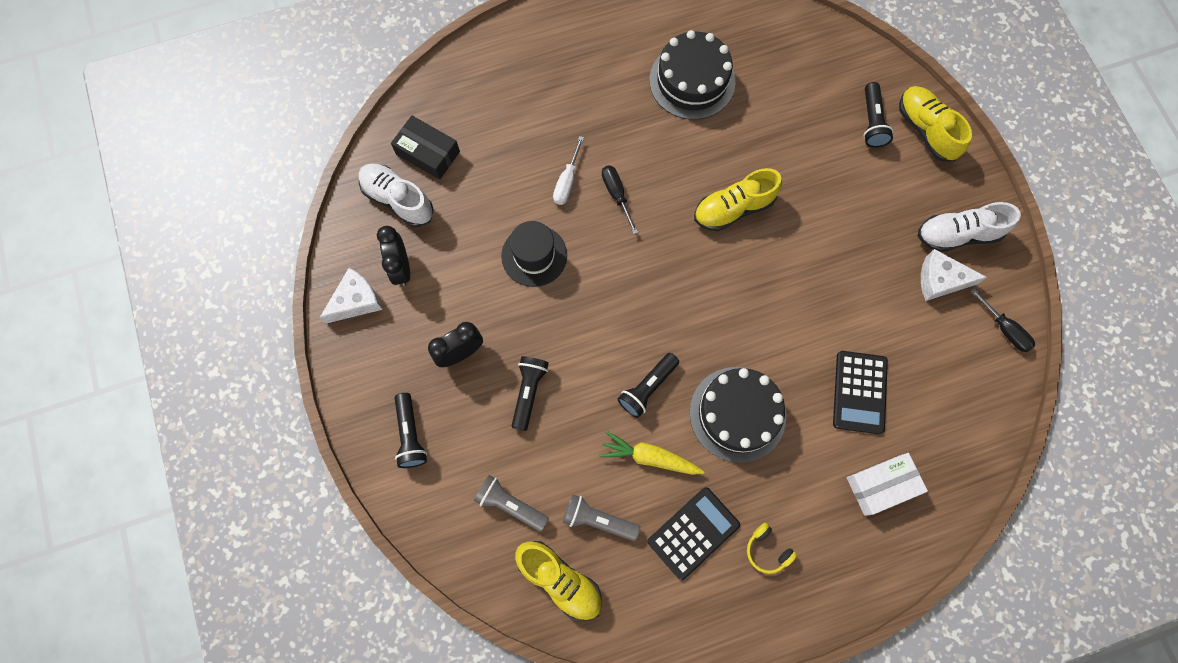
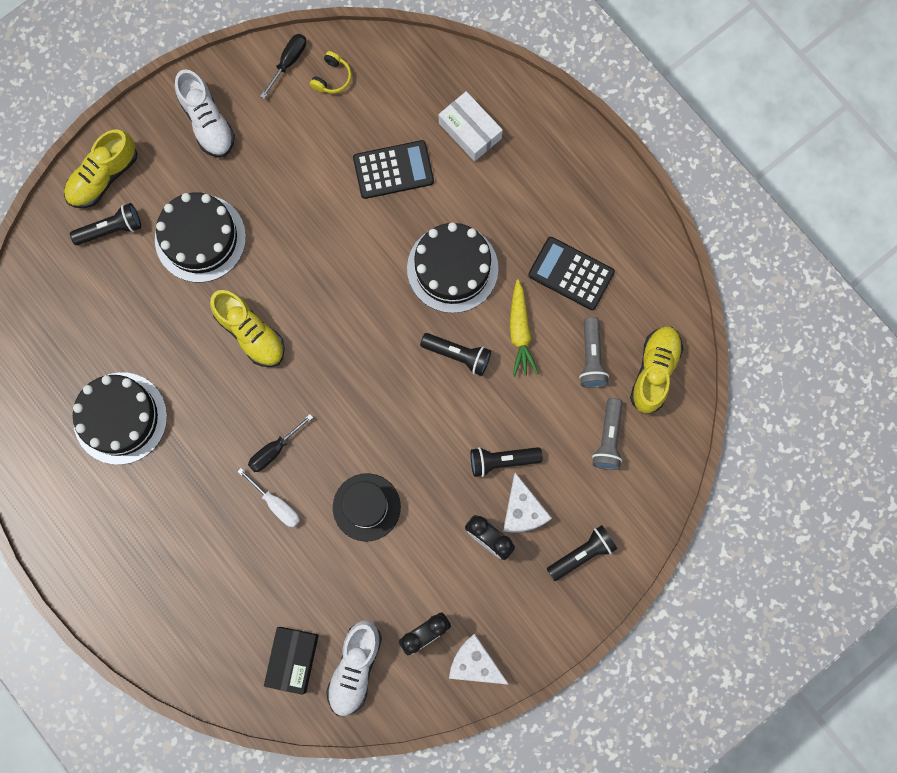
camera: 110 degrees left, 5 degrees up
(567, 181) = (276, 504): white screwdriver -> white screwdriver turned 45 degrees clockwise
(767, 550) = (561, 208): yellow headphones -> yellow headphones (332, 78)
(840, 193) = (200, 238): none -> black cake
(940, 280) = (259, 127): white cheese -> white cheese (522, 510)

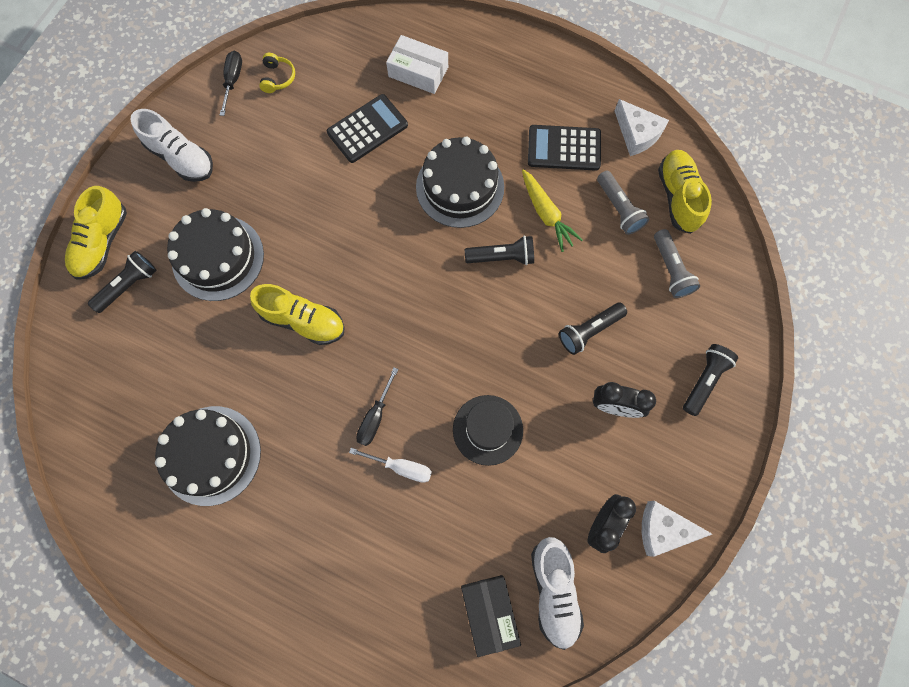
camera: 25 degrees left, 5 degrees down
(522, 510) = (631, 366): white cheese -> white cheese (637, 134)

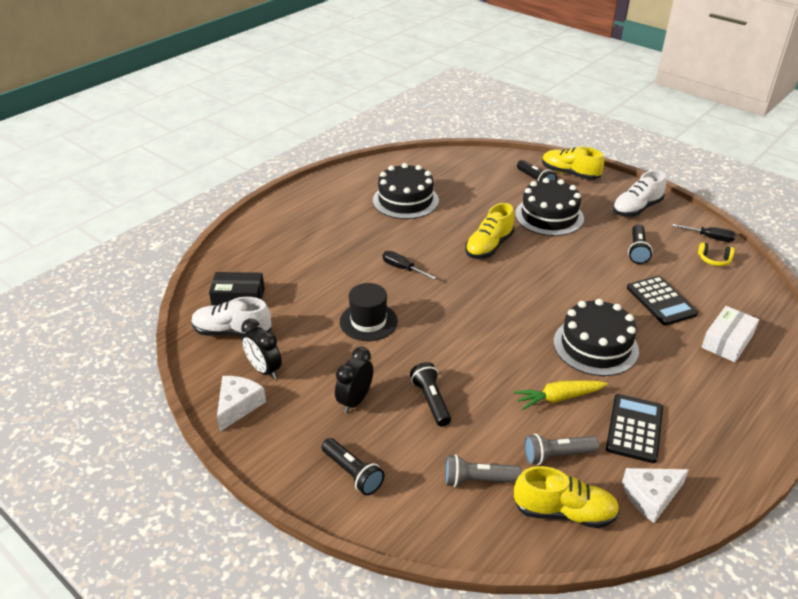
camera: 105 degrees right, 35 degrees down
(401, 467) = (360, 274): white screwdriver -> none
(502, 257) = (519, 359): black flashlight -> black flashlight (637, 251)

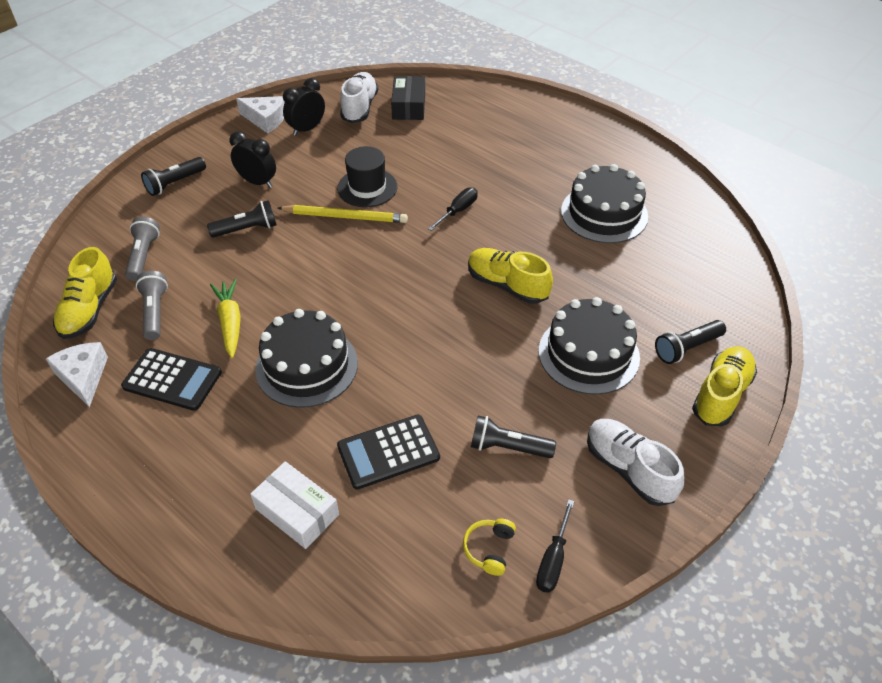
camera: 90 degrees right, 10 degrees up
(410, 334) = (345, 216): none -> yellow pencil

